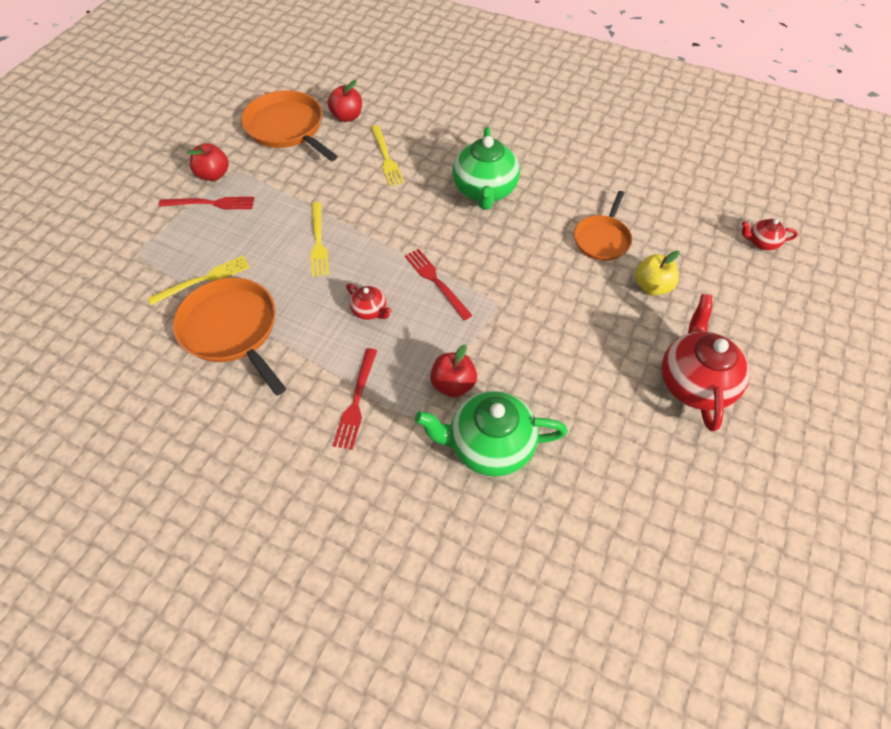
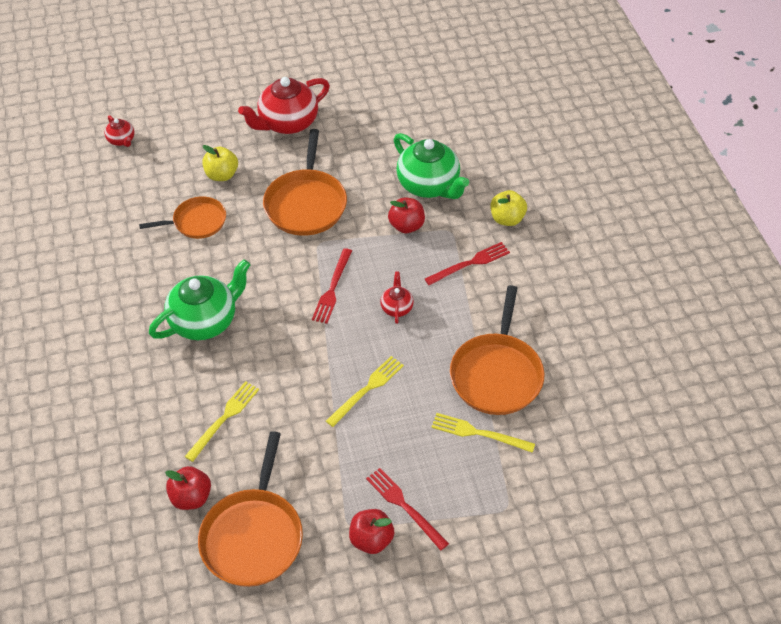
camera: 130 degrees left, 5 degrees down
(375, 482) = (507, 219): none -> yellow apple
(557, 325) = (306, 203): none -> orange pan

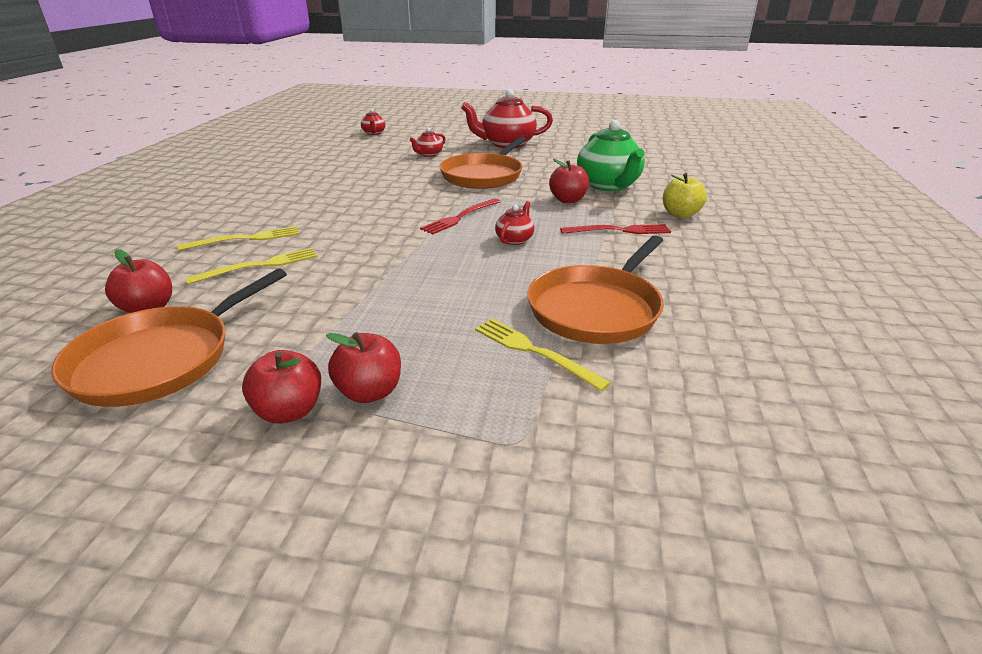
camera: 25 degrees right, 20 degrees down
(196, 222) = (382, 168): orange pan -> none
(205, 321) = (323, 210): green teapot -> none
(222, 175) = (429, 154): yellow apple -> red teapot
(367, 390) = (427, 283): yellow fork -> yellow fork (245, 239)
(405, 506) = (369, 392): red fork -> red apple

